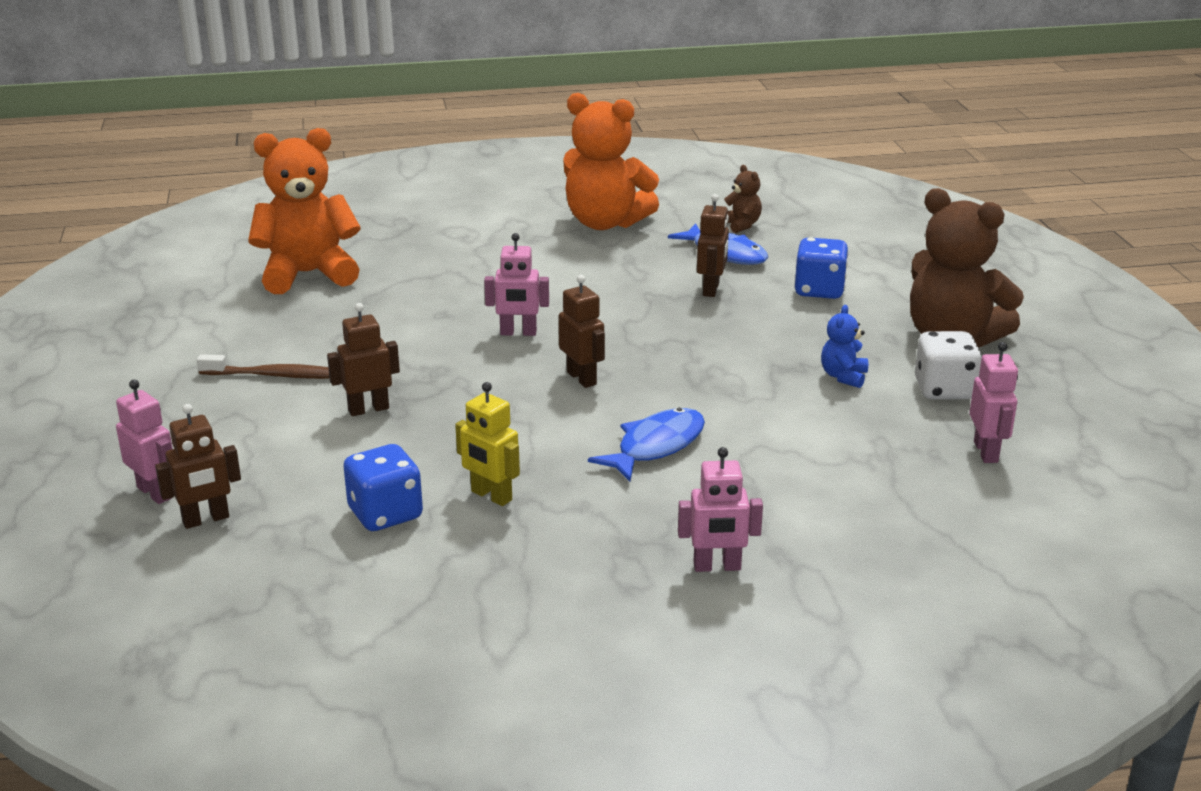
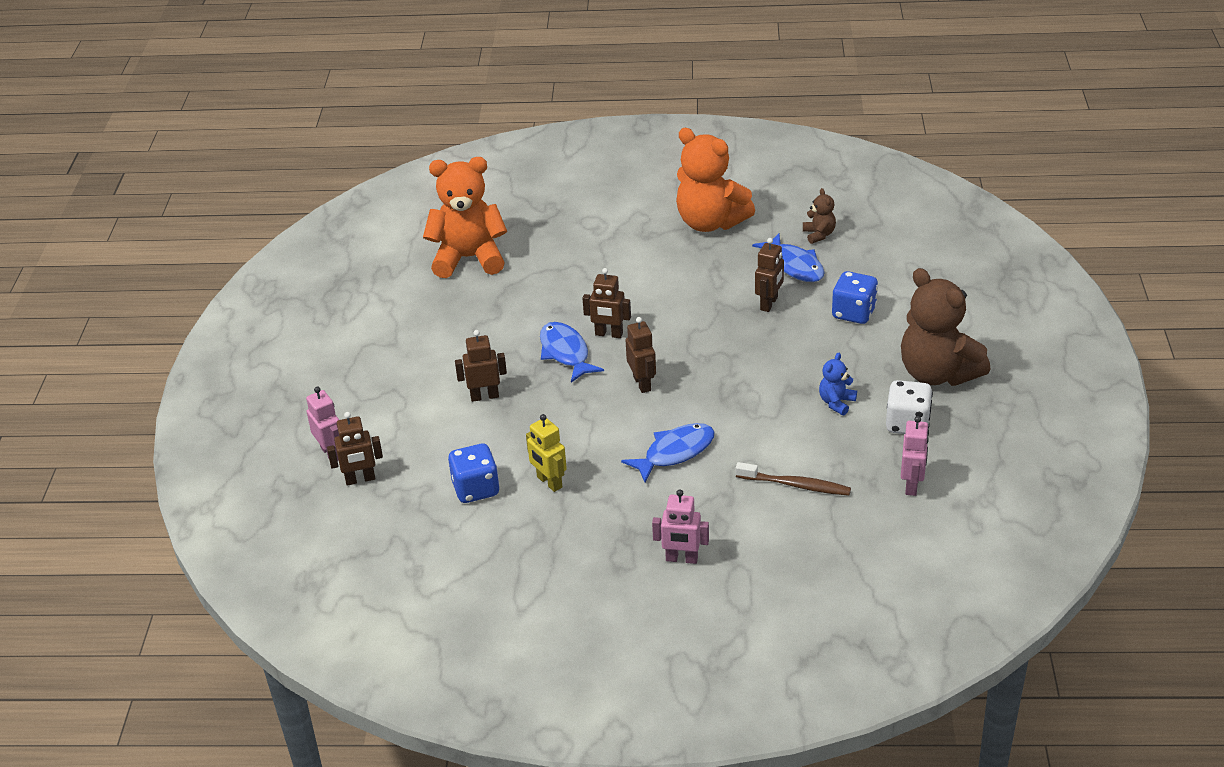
camera: 15 degrees right, 10 degrees up
(275, 375) = (426, 358): brown toothbrush -> brown toothbrush (795, 485)
(467, 355) = (566, 353): none -> blue fish
(518, 333) = (609, 334): pink robot -> brown robot

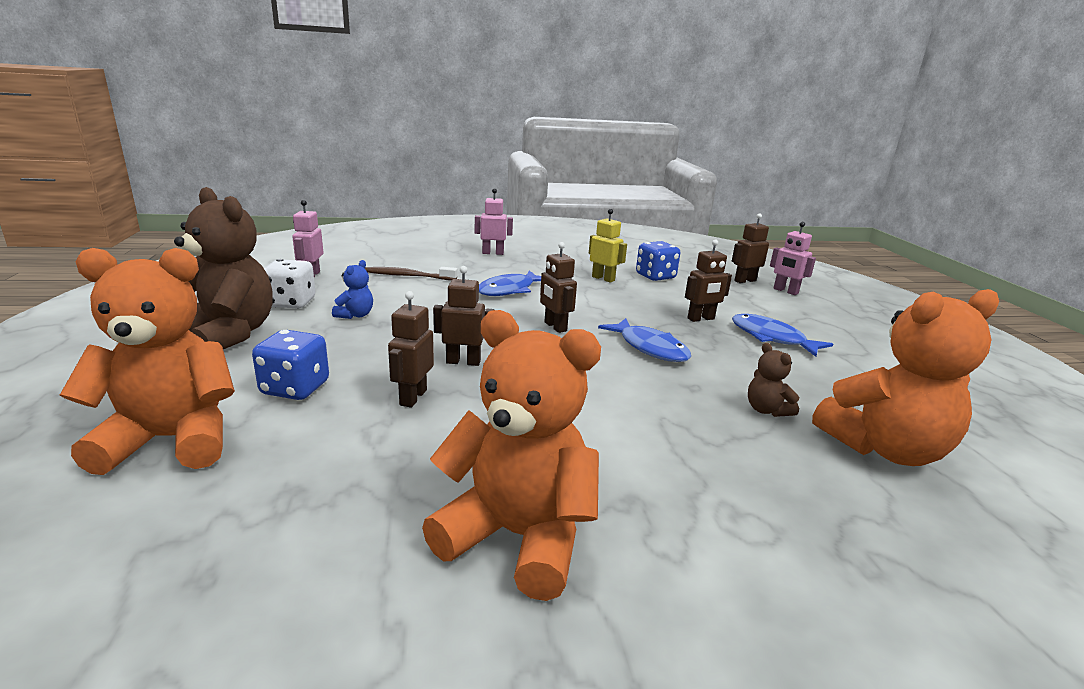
camera: 165 degrees right, 15 degrees down
(609, 334) = (613, 364): brown robot -> brown robot (463, 362)
(794, 265) = (362, 452): blue fish -> blue fish (771, 338)
(819, 235) = (294, 515): brown teddy bear -> brown teddy bear (766, 410)
(908, 276) = (171, 440): none -> orange teddy bear

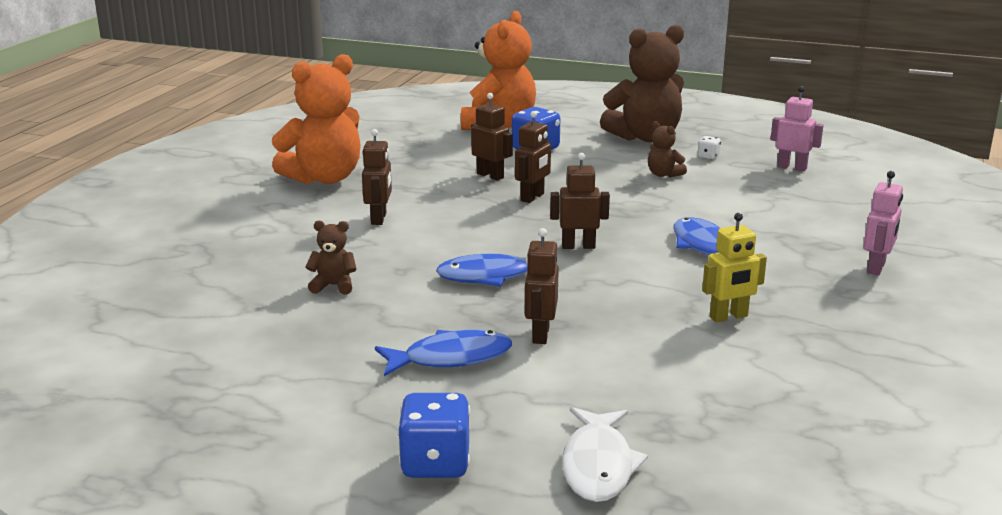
camera: 120 degrees right, 0 degrees up
(291, 303) = (708, 156): white dice -> white dice, size x0.48
(355, 315) = (663, 174): blue teddy bear -> brown teddy bear
(408, 276) = (777, 206): brown toothbrush -> none
(655, 276) = (724, 363): blue dice -> blue dice (435, 463)
(745, 281) = (671, 446): brown robot -> brown robot (379, 219)
(785, 291) = (598, 465): pink robot -> white fish
(884, 449) = (231, 308): orange teddy bear -> none

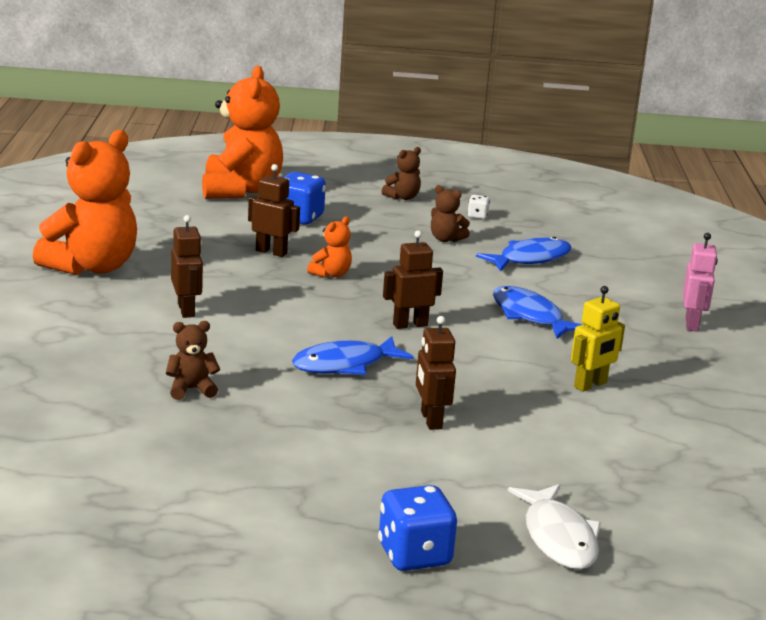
camera: 20 degrees left, 0 degrees up
(450, 358) = (361, 453): blue fish -> blue fish (530, 259)
(532, 197) = (331, 274): brown robot -> orange teddy bear
(645, 137) = (402, 197): brown teddy bear -> brown teddy bear, size x0.44
(792, 167) = (563, 224): pink robot -> none

